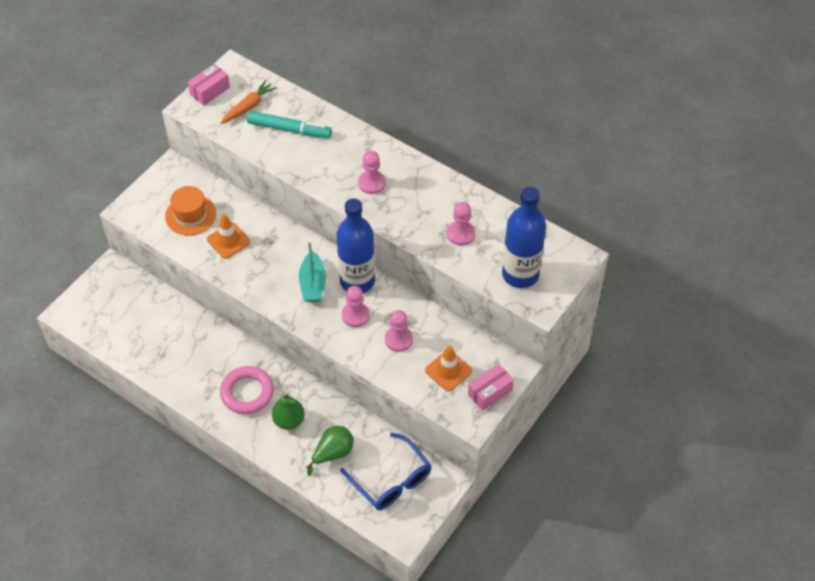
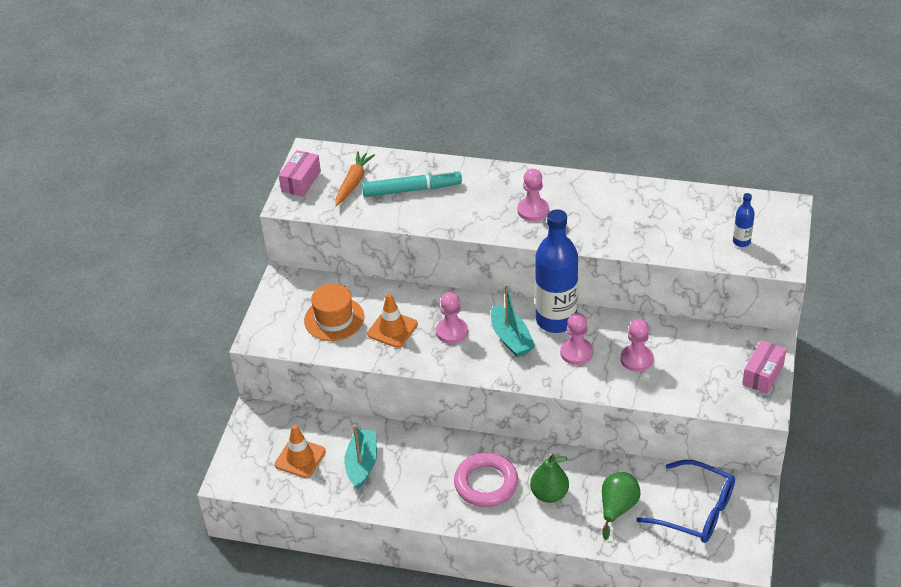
camera: 20 degrees left, 10 degrees down
(166, 339) = (362, 464): none -> turquoise boat
(448, 371) = (707, 370): orange traffic cone -> orange traffic cone (300, 458)
(461, 234) = (656, 226): pink pawn -> pink pawn (452, 332)
(520, 274) = (741, 242): blue bottle -> blue bottle, size x0.43

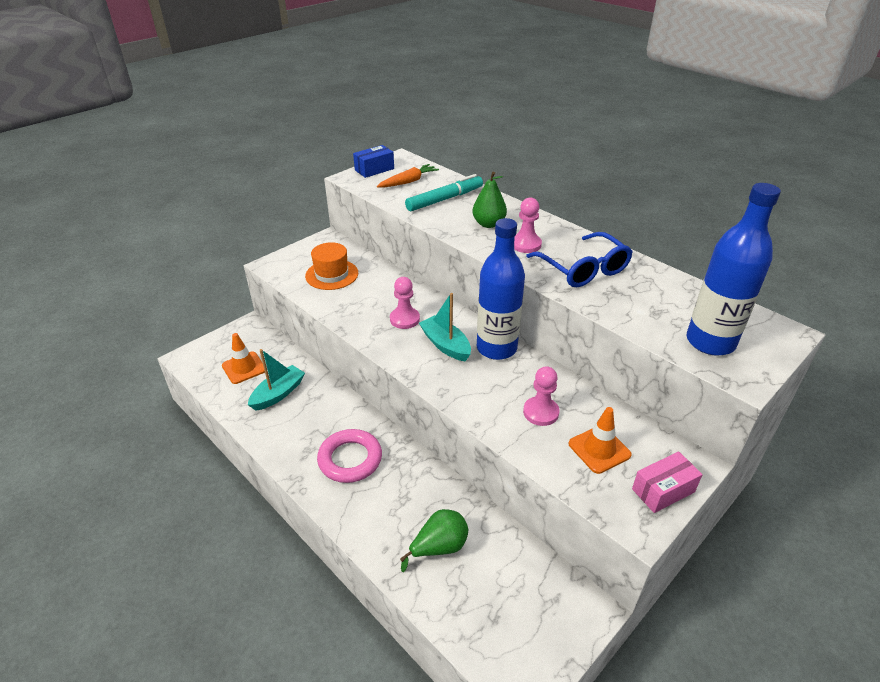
camera: 30 degrees right, 5 degrees down
(301, 181) = (374, 169): pink box -> blue box
(392, 329) = (363, 298): orange traffic cone -> orange traffic cone (599, 449)
(412, 189) = (444, 199): turquoise marker -> turquoise marker turned 60 degrees counterclockwise
(511, 339) = (445, 345): turquoise boat -> turquoise boat turned 135 degrees clockwise
(549, 494) = (391, 498): green pear -> green pear (488, 224)
(576, 352) = (490, 381): pink pawn -> none
(696, 511) = (513, 597): blue glasses -> blue glasses (583, 269)
(741, 242) = (710, 342): blue bottle -> blue bottle, size x2.34

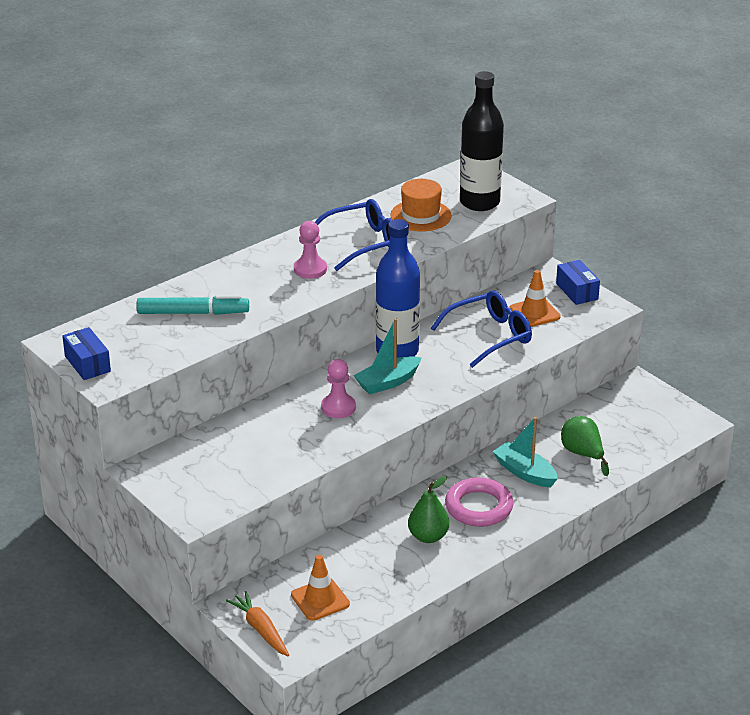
camera: 85 degrees left, 5 degrees down
(278, 394) = (373, 565): turquoise boat -> turquoise boat (524, 472)
(332, 274) = (233, 463): orange hat -> orange hat (420, 216)
(408, 182) = (135, 337): orange carrot -> orange carrot (260, 629)
(444, 199) = (193, 313): turquoise marker -> turquoise marker turned 120 degrees clockwise
(488, 224) = (261, 288): green pear -> green pear (428, 537)
(541, 412) = (490, 336): pink pawn -> blue glasses
(663, 490) = (577, 291): pink box -> blue box
(710, 342) = (479, 202): blue bottle -> black bottle

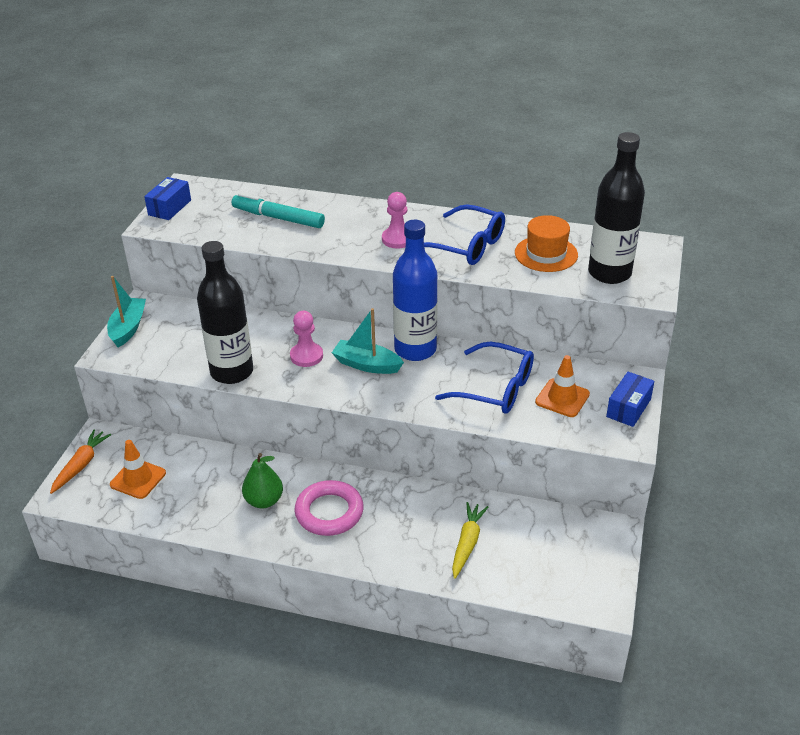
camera: 55 degrees right, 5 degrees up
(193, 313) = (278, 218): turquoise marker -> turquoise marker turned 150 degrees clockwise
(312, 455) = (232, 372): none -> black bottle
(524, 472) = (403, 518): turquoise boat -> turquoise boat (128, 328)
(582, 454) = (467, 543): green pear -> yellow carrot

